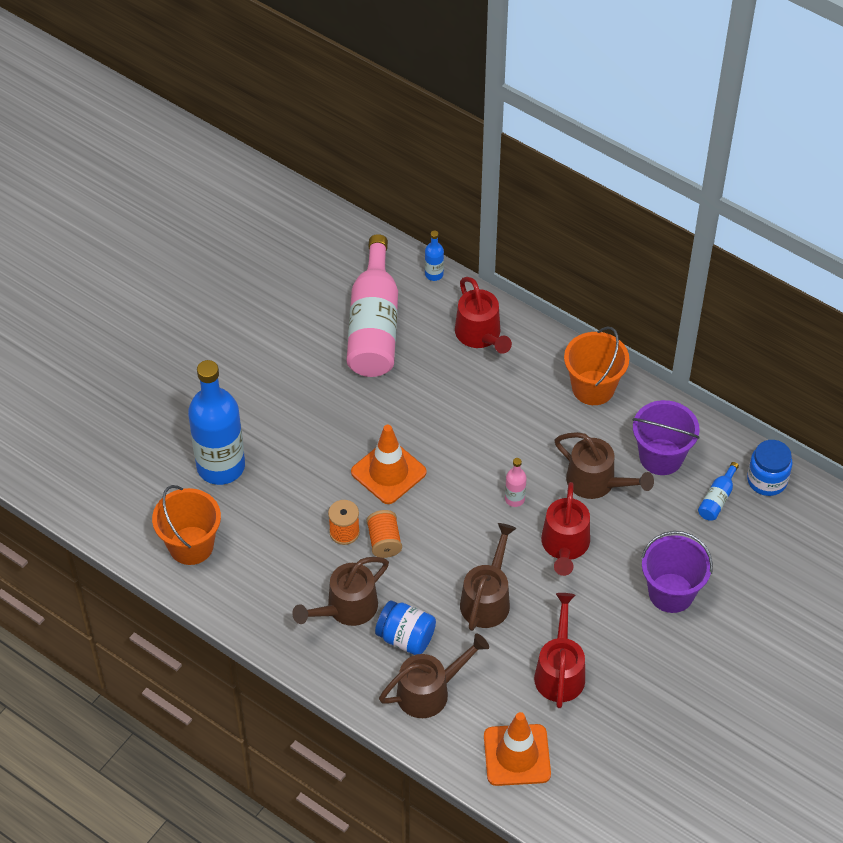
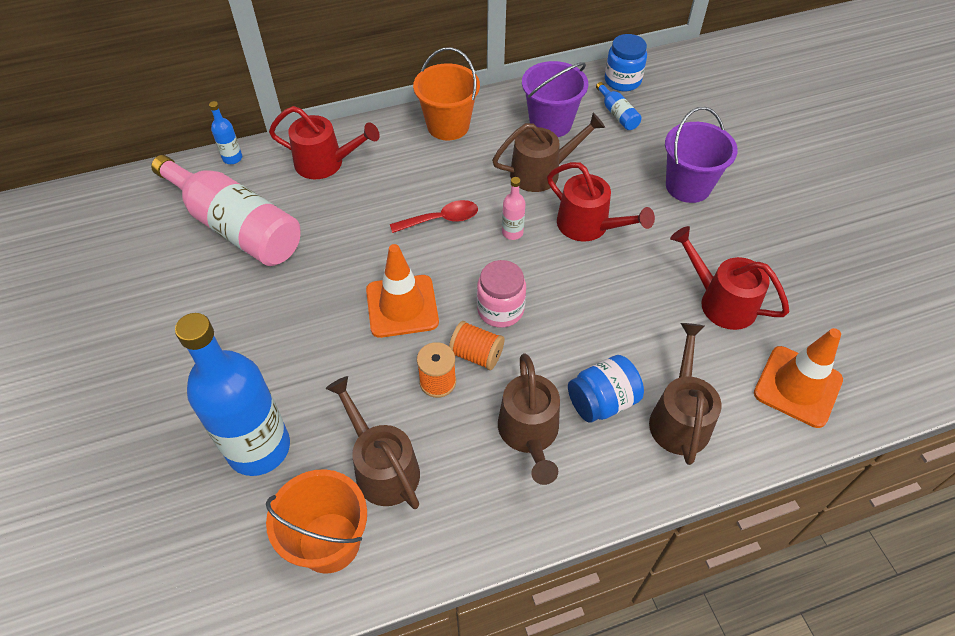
camera: 55 degrees left, 0 degrees up
(434, 533) = (500, 310): none -> pink jar
(487, 598) = (603, 310): brown watering can -> brown watering can (382, 466)
(488, 445) = (441, 220): none -> red spoon

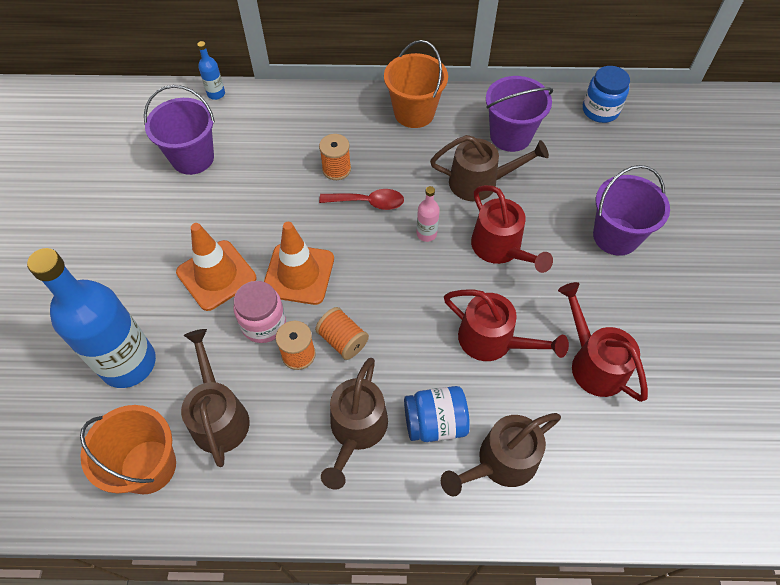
camera: 20 degrees right, 5 degrees up
(236, 226) = (192, 158): pink bottle -> purple bucket
(326, 163) = (292, 120): red watering can -> red watering can (493, 341)
(394, 197) = (336, 169): none -> orange spool
(500, 310) = (382, 305): pink jar -> pink jar (264, 324)
(617, 114) = (579, 143): blue bottle -> none
(679, 417) = (500, 462): brown watering can -> brown watering can turned 150 degrees counterclockwise
(797, 386) = (630, 473): orange traffic cone -> orange traffic cone (216, 275)

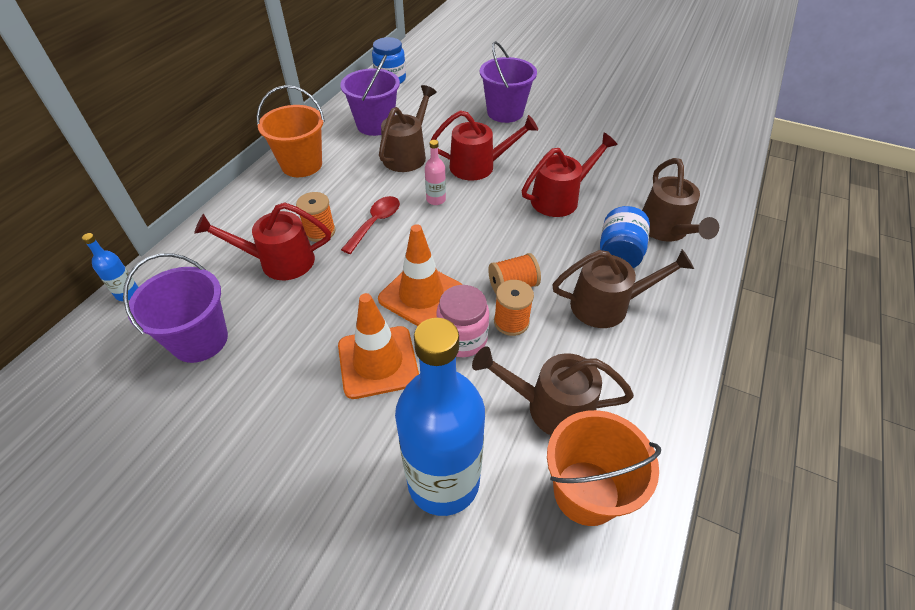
camera: 65 degrees left, 10 degrees down
(356, 430) = (608, 305): brown watering can -> brown watering can turned 45 degrees counterclockwise
(593, 362) = (602, 158): red watering can -> red watering can (279, 261)

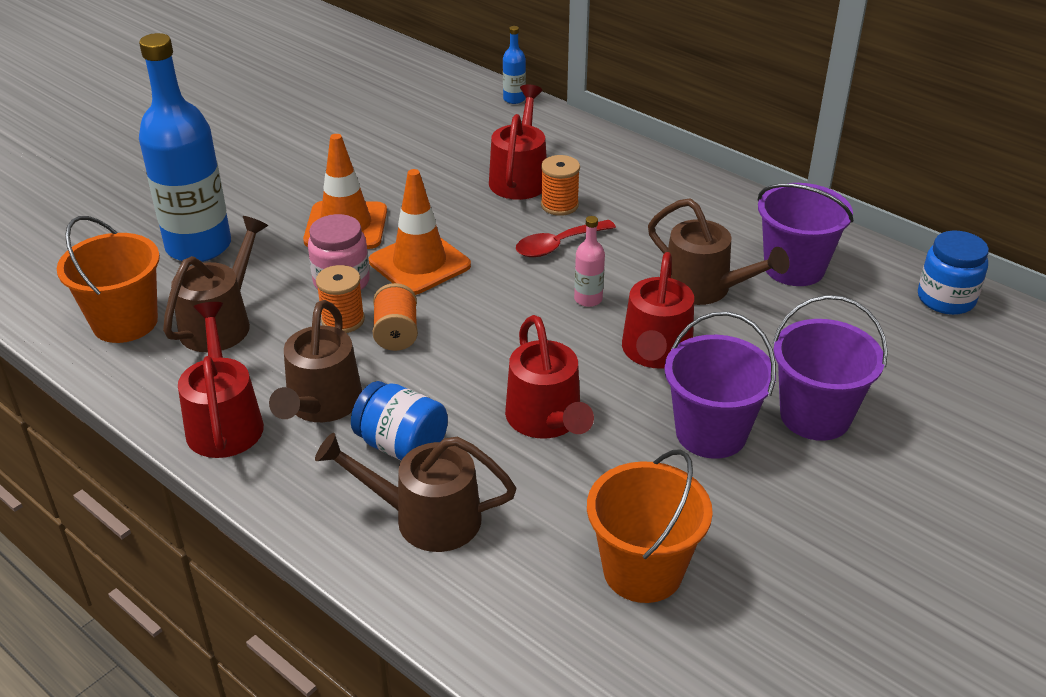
camera: 105 degrees right, 10 degrees down
(200, 340) = (433, 135): purple bucket -> purple bucket (711, 433)
(301, 165) = (702, 199): orange bucket -> orange bucket (642, 571)
(375, 223) = (558, 245): red spoon -> red spoon turned 105 degrees clockwise
(656, 356) = (224, 421): none -> red watering can

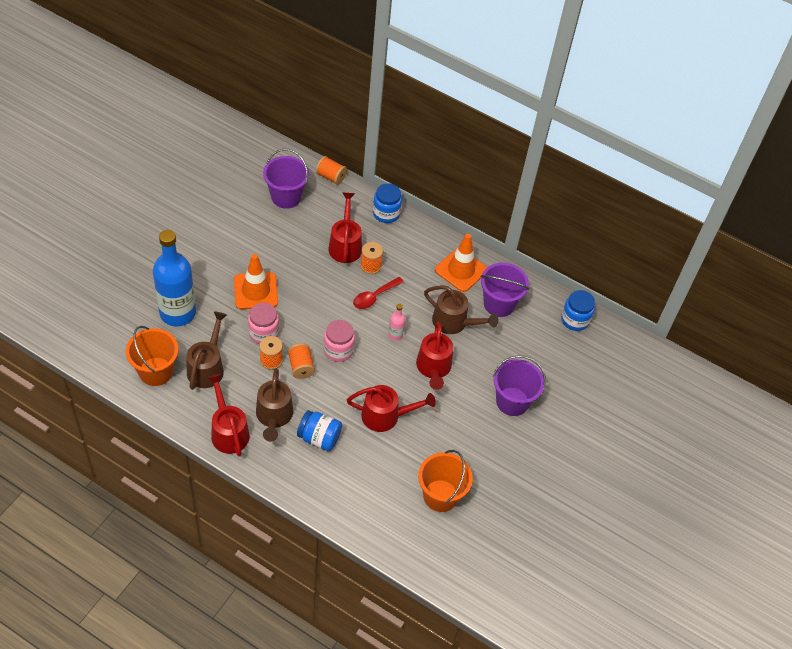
camera: 15 degrees left, 15 degrees up
(419, 263) = (302, 316): orange traffic cone -> orange traffic cone (461, 270)
(425, 518) = (339, 478): brown watering can -> none
(474, 314) = (338, 350): none -> pink jar
(514, 99) = (331, 177): blue bottle -> orange spool
(547, 420) = (386, 416): red watering can -> red watering can turned 60 degrees counterclockwise
(599, 144) = (386, 213): none -> blue jar
(711, 433) = (464, 416): purple bucket -> purple bucket (286, 197)

